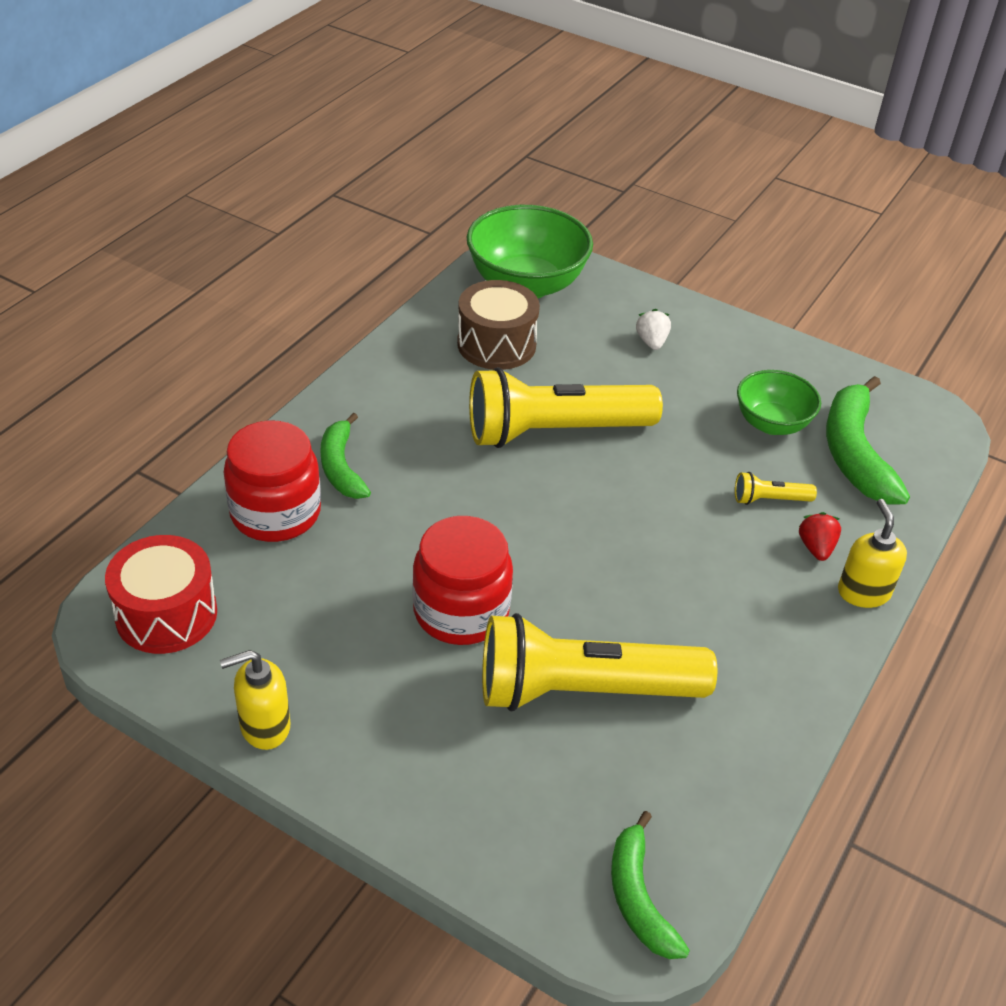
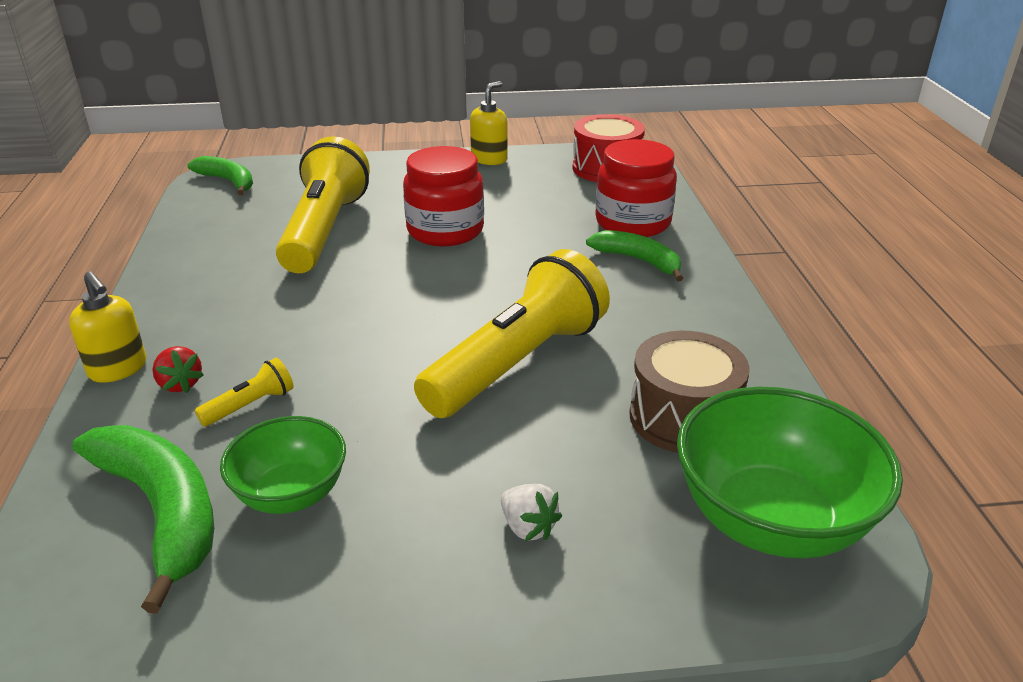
camera: 145 degrees right, 10 degrees down
(583, 690) = (325, 230): yellow flashlight -> yellow flashlight turned 45 degrees counterclockwise

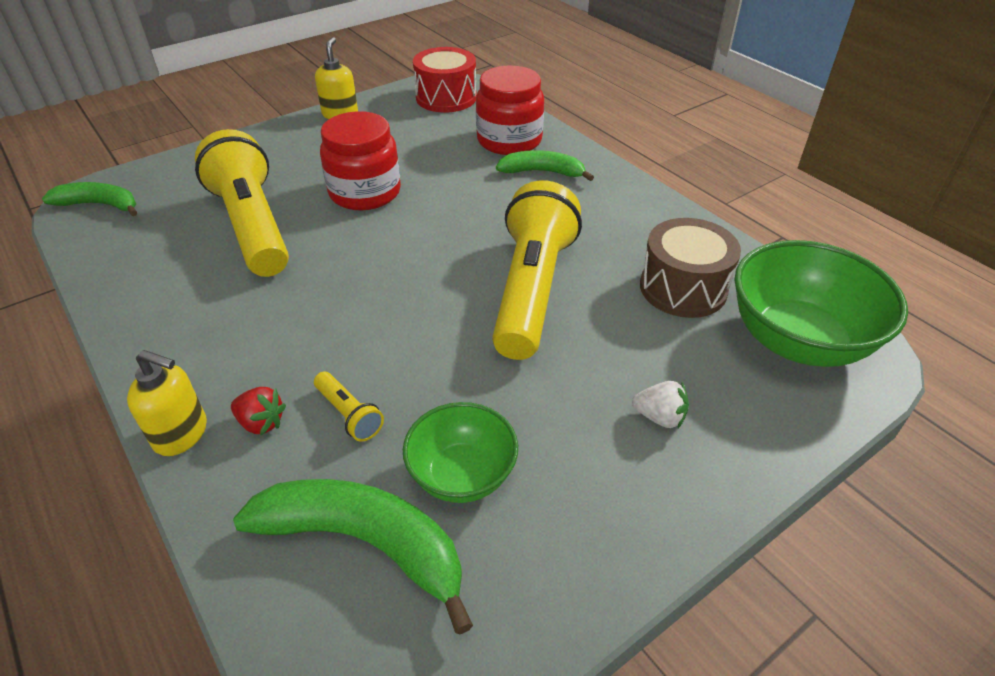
camera: 30 degrees left, 10 degrees up
(250, 405) = (349, 414): yellow flashlight -> yellow flashlight turned 120 degrees clockwise

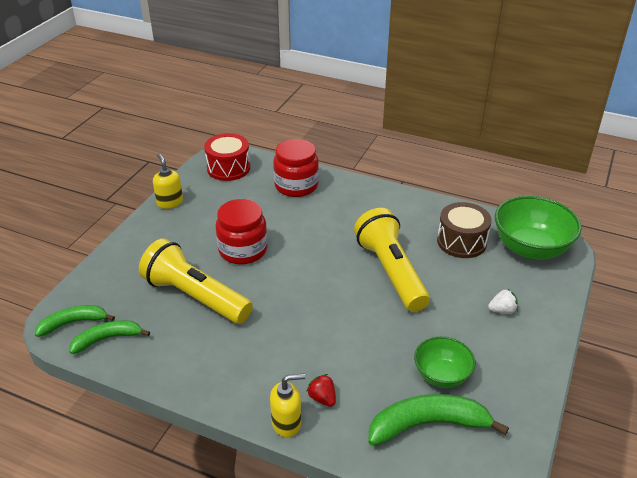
camera: 30 degrees left, 5 degrees down
(261, 423) = (322, 398): red strawberry -> red strawberry turned 120 degrees counterclockwise
(349, 414) = (362, 374): yellow flashlight -> none
(542, 172) = (334, 200): green banana -> green banana (107, 339)

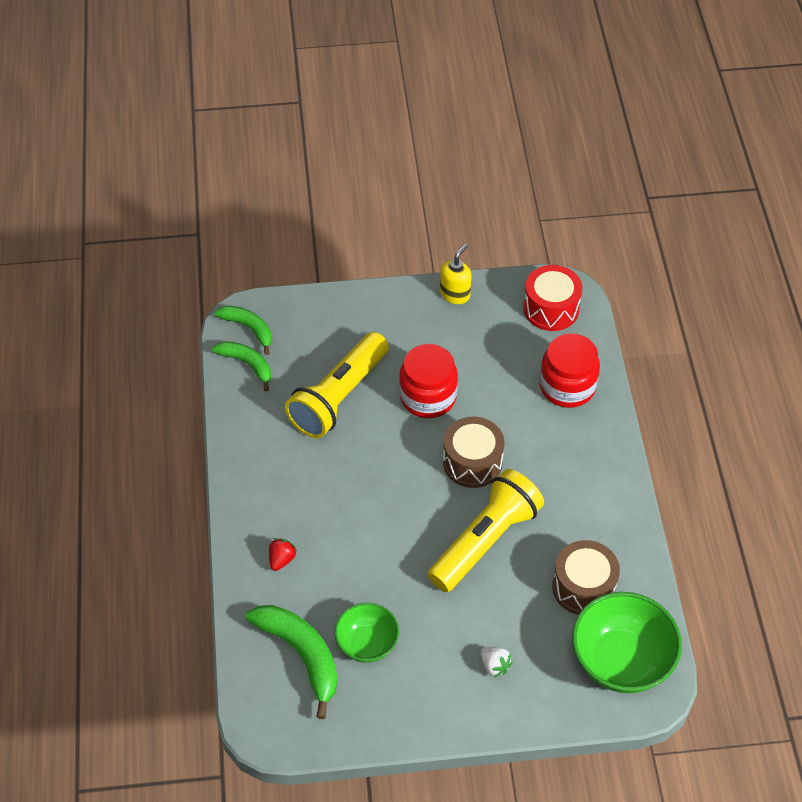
camera: 60 degrees right, 15 degrees up
(195, 297) = (338, 397): yellow flashlight -> yellow flashlight turned 150 degrees counterclockwise
(287, 423) = (239, 546): yellow soap dispenser -> none
(319, 251) = (472, 462): none -> brown drum

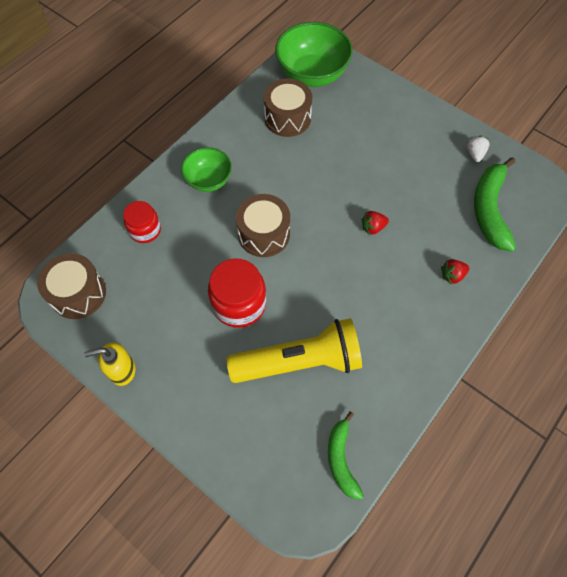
camera: 135 degrees left, 10 degrees up
(249, 328) = (308, 497): green banana -> none
(367, 644) = (443, 185): green bowl -> green bowl (209, 180)
(389, 545) = (373, 227): none -> red strawberry
(485, 541) = (312, 183): yellow flashlight -> none
(494, 665) = (380, 121): white strawberry -> white strawberry (474, 154)
(551, 309) = (78, 293): red drum -> brown drum
(567, 386) = (145, 230): red jar -> red jar, size x0.63

